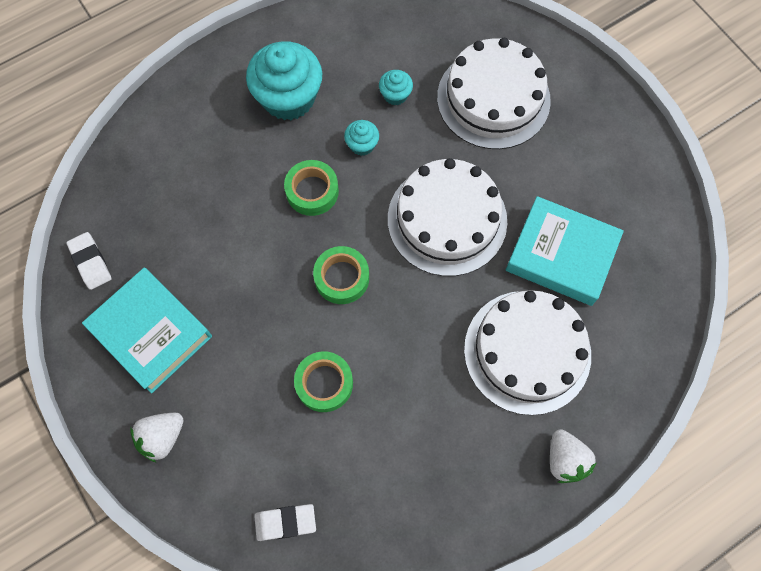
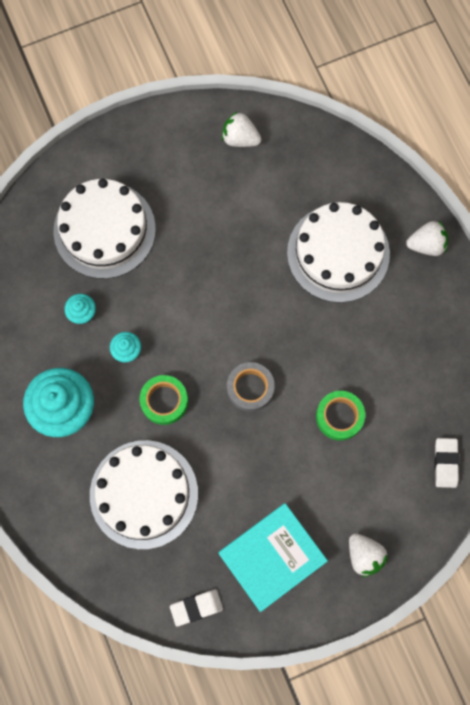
camera: 80 degrees left, 5 degrees up
(342, 278) = (250, 388): green tape -> grey tape
(447, 219) = (213, 292): white cake -> white cake (144, 494)
(561, 255) = (261, 208): turquoise book -> none
(641, 217) = (240, 138): none -> white strawberry

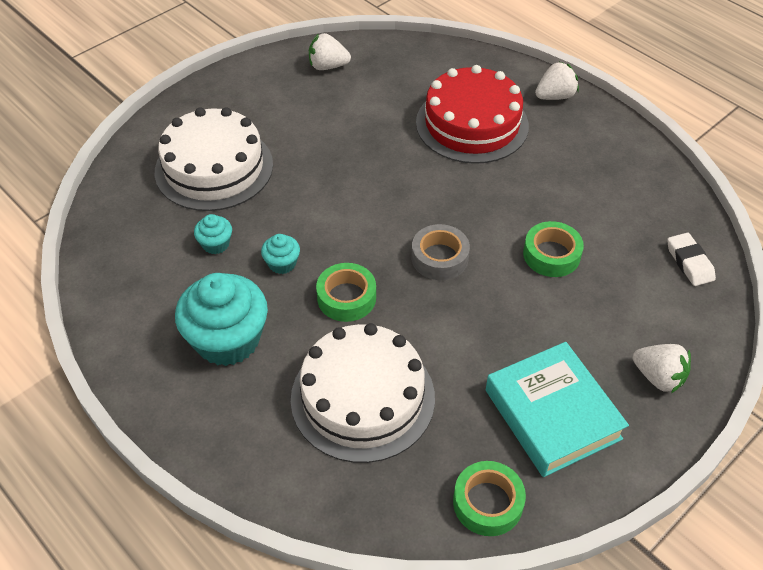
camera: 20 degrees left, 25 degrees down
(196, 607) = (487, 503): white eraser -> green tape
(272, 557) = (552, 414): turquoise book -> turquoise book turned 60 degrees counterclockwise
(338, 253) = (472, 124): white cake -> red cake

